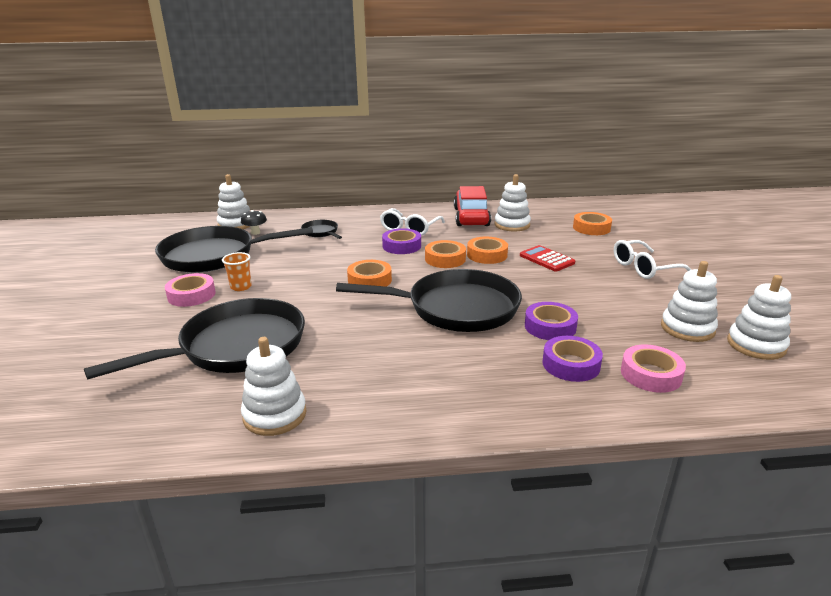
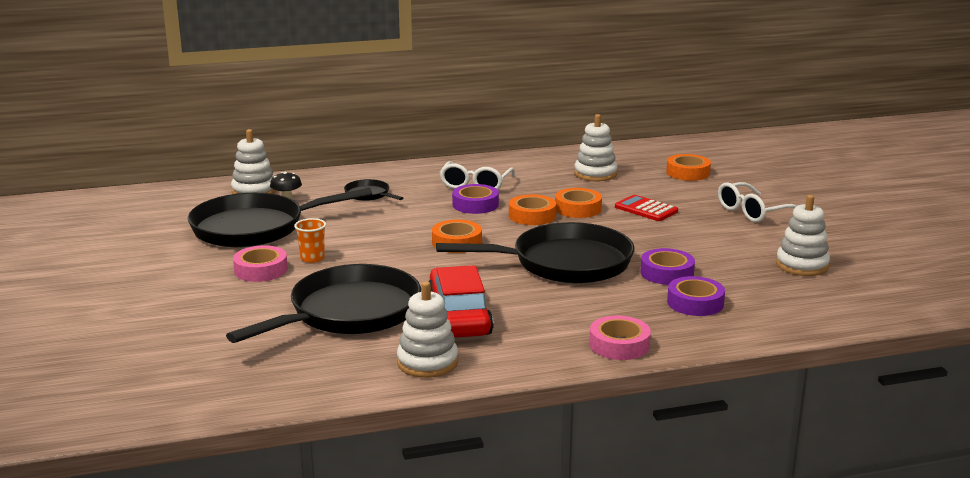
camera: 10 degrees left, 5 degrees down
(471, 217) = (543, 167): red car -> red car (459, 316)
(651, 374) = (771, 305): pink tape -> pink tape (619, 345)
(756, 345) = (866, 275): white stacking toy -> none

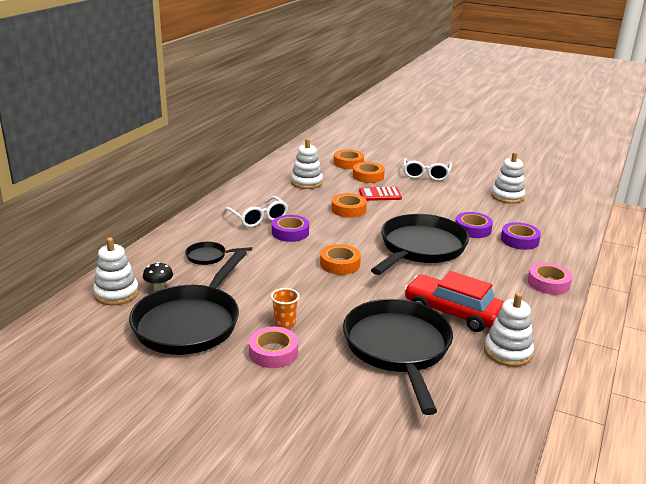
camera: 50 degrees left, 5 degrees up
(532, 216) = (337, 225): orange tape -> orange tape (368, 176)

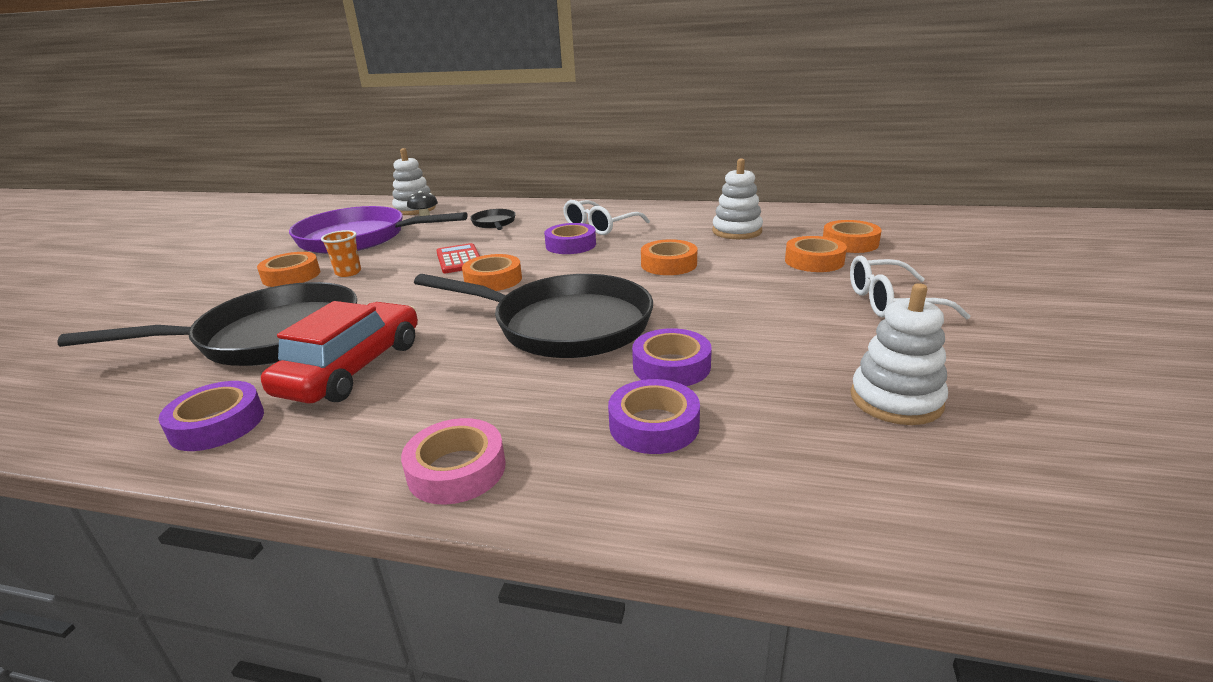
camera: 80 degrees right, 0 degrees up
(190, 322) = (359, 238): black pan -> purple pan
(273, 352) = (291, 276): pink tape -> orange tape
(380, 194) = (748, 277): red calculator -> red calculator (459, 259)
(507, 352) = (217, 424): white stacking toy -> purple tape

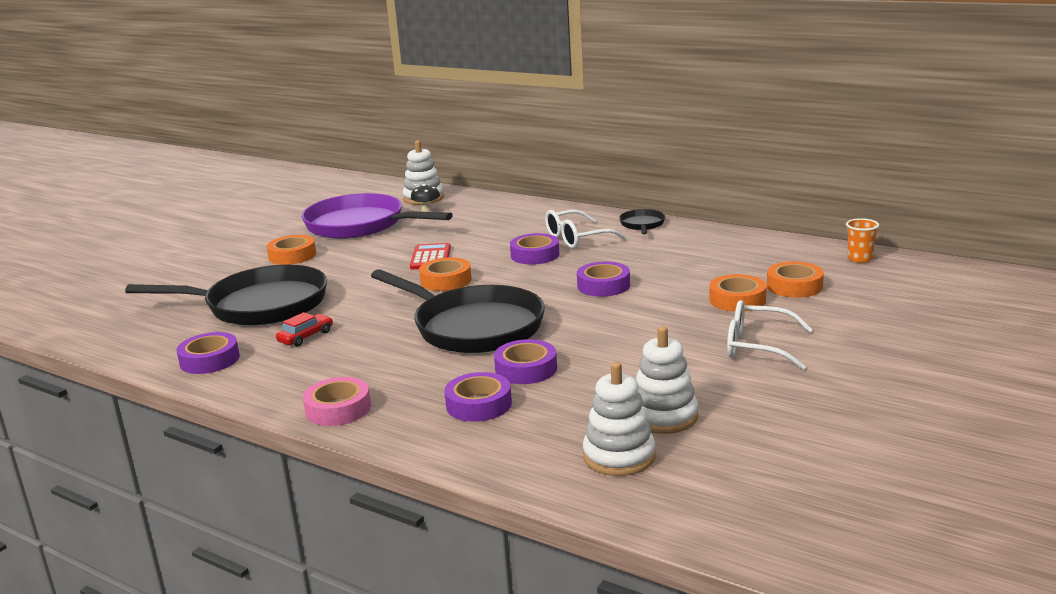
camera: 20 degrees right, 5 degrees down
(348, 272) = (336, 258): orange cup -> orange cup (860, 259)
(353, 368) = (306, 337): red car -> red car, size x0.47
(494, 223) = (484, 223): black pan -> black pan (642, 225)
(669, 264) = (603, 285): orange tape -> purple tape
(737, 231) = (700, 260): white stacking toy -> white stacking toy (619, 456)

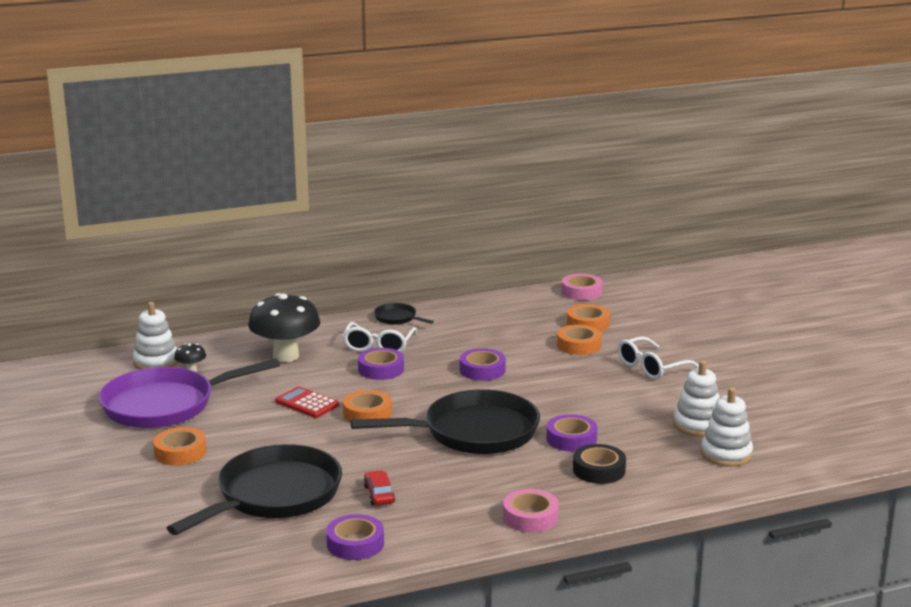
camera: 55 degrees left, 0 degrees up
(479, 404) = (599, 470): purple tape -> black tape
(500, 222) = (286, 356): none -> black mushroom
(860, 259) = (581, 292): orange cup -> pink tape

